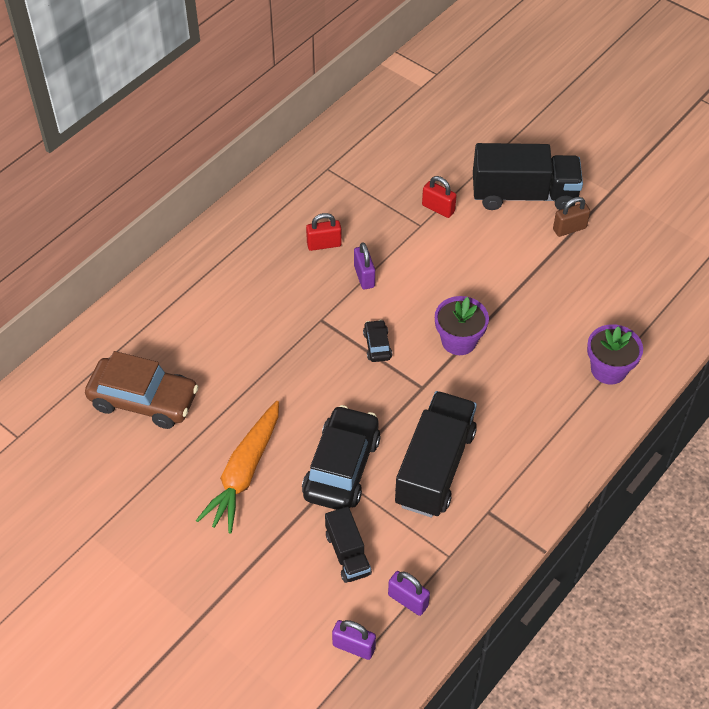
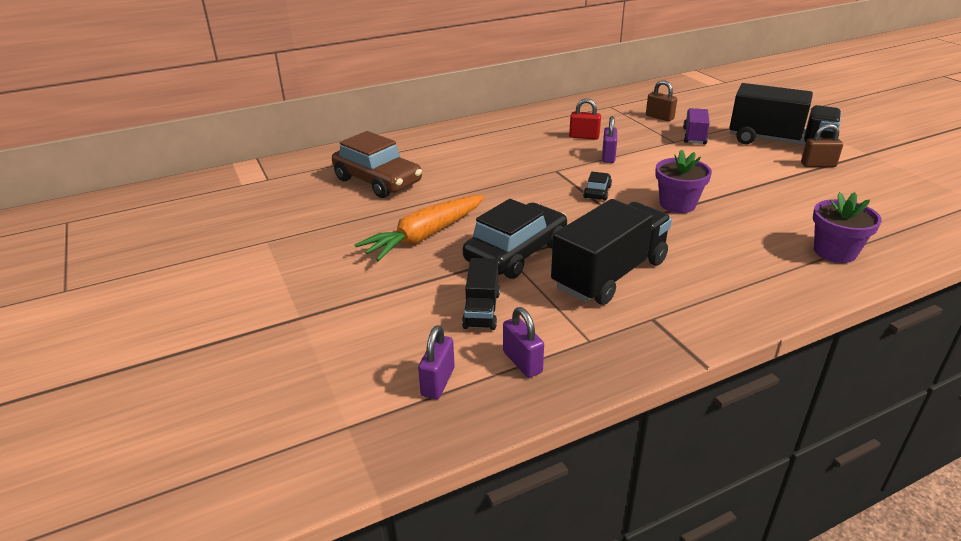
camera: 25 degrees right, 20 degrees down
(354, 647) = (438, 382): purple padlock -> purple padlock turned 60 degrees clockwise
(390, 178) = (659, 117): none -> brown padlock
(438, 208) = (694, 136): red padlock -> purple truck

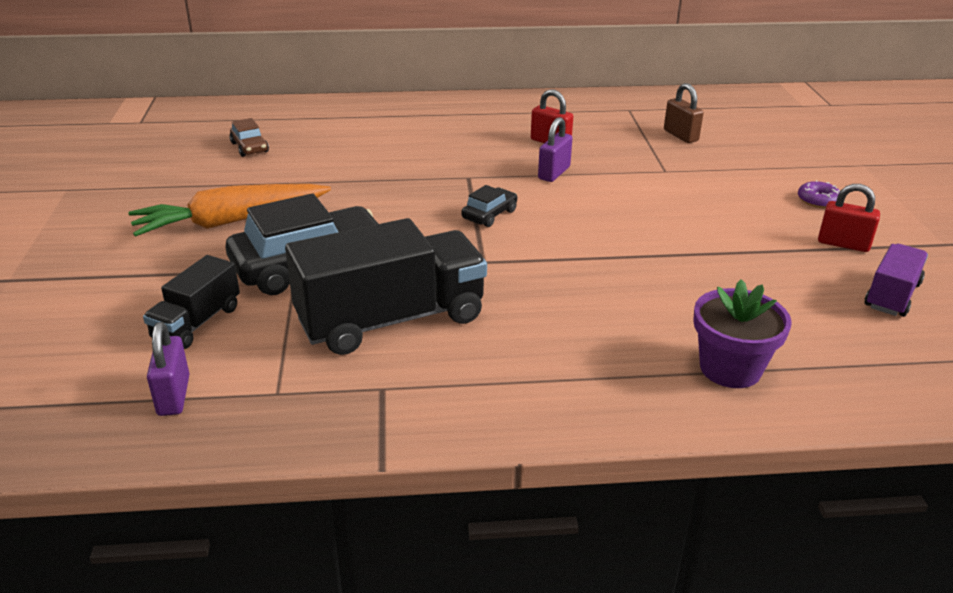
camera: 20 degrees right, 0 degrees up
(378, 181) = (249, 147): brown car -> brown car, size x0.46
(438, 382) = (62, 391): purple padlock -> none
(677, 204) = (577, 253): purple flower pot -> none
(694, 136) = (701, 169): purple truck -> purple truck (892, 295)
(778, 142) = (818, 200): black truck -> purple donut
(818, 165) = (843, 244): brown padlock -> red padlock

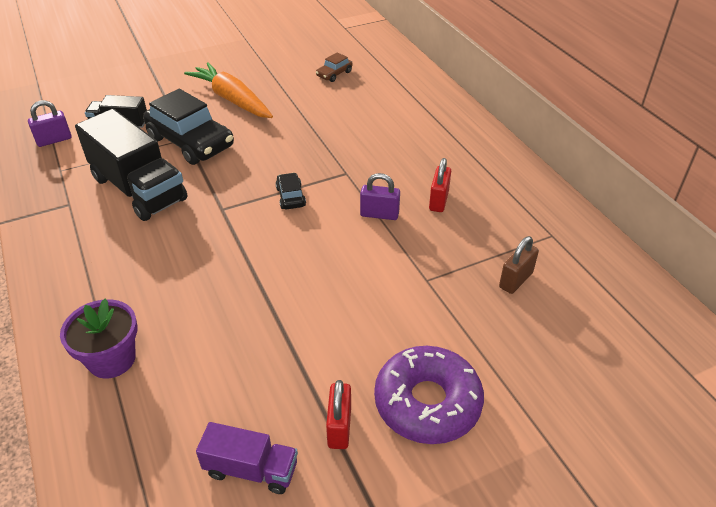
camera: 70 degrees right, 10 degrees up
(489, 214) = (290, 197): black car -> black car turned 120 degrees counterclockwise
(818, 200) = (427, 402): purple donut -> purple donut, size x2.37

